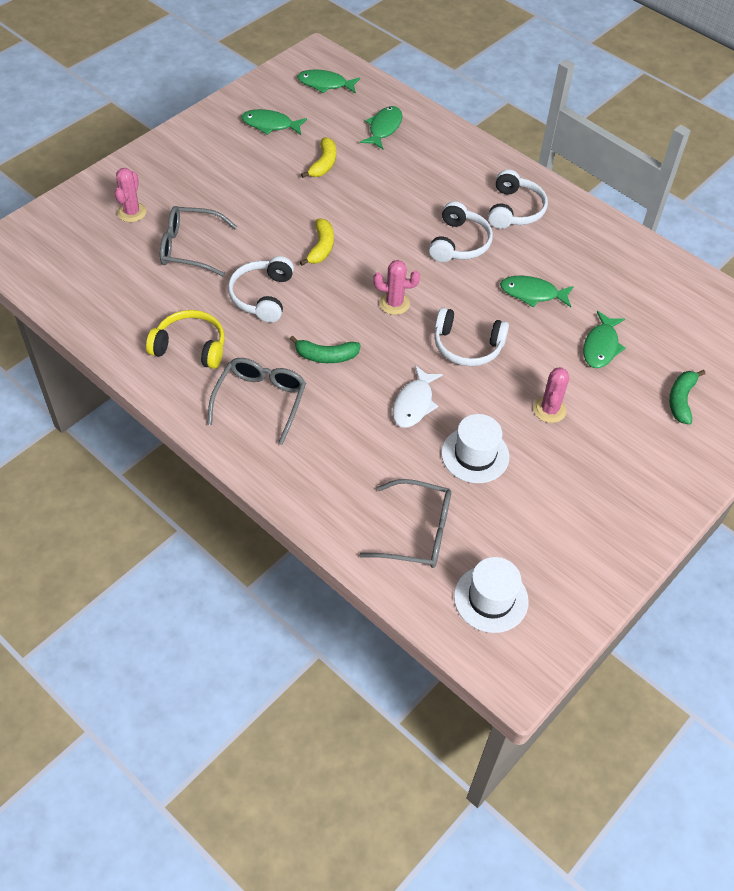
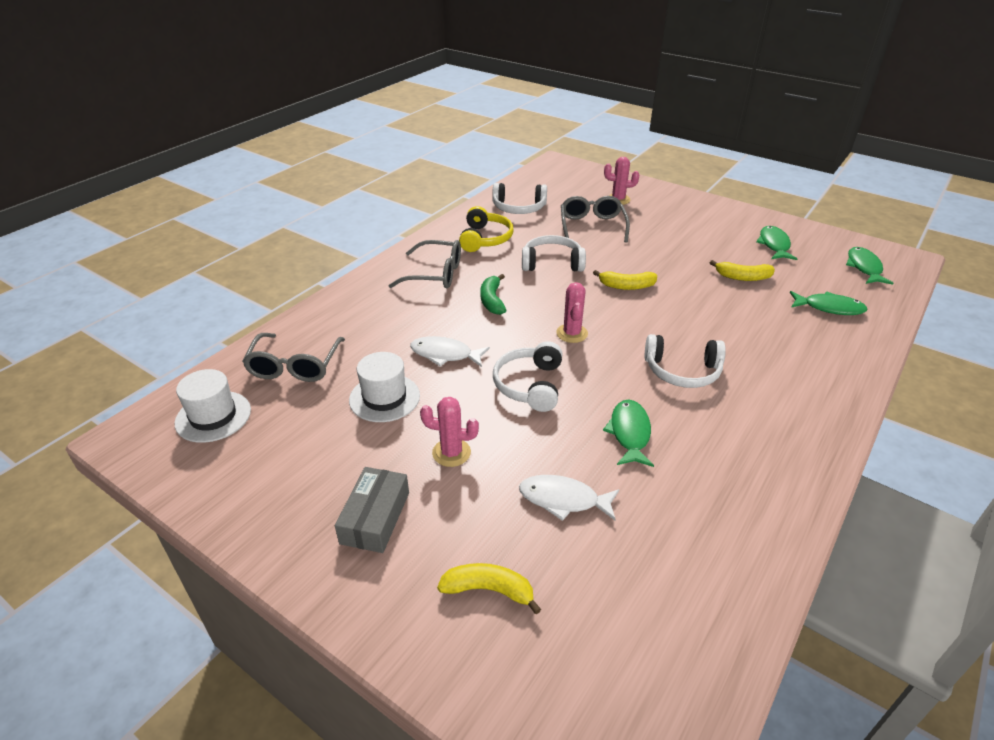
camera: 85 degrees right, 15 degrees down
(514, 210) = (767, 413): white headphones -> white headphones (519, 208)
(601, 346) = (563, 500): green fish -> white fish
(619, 464) = (375, 517): none -> grey box
(681, 400) = (489, 590): green banana -> yellow banana

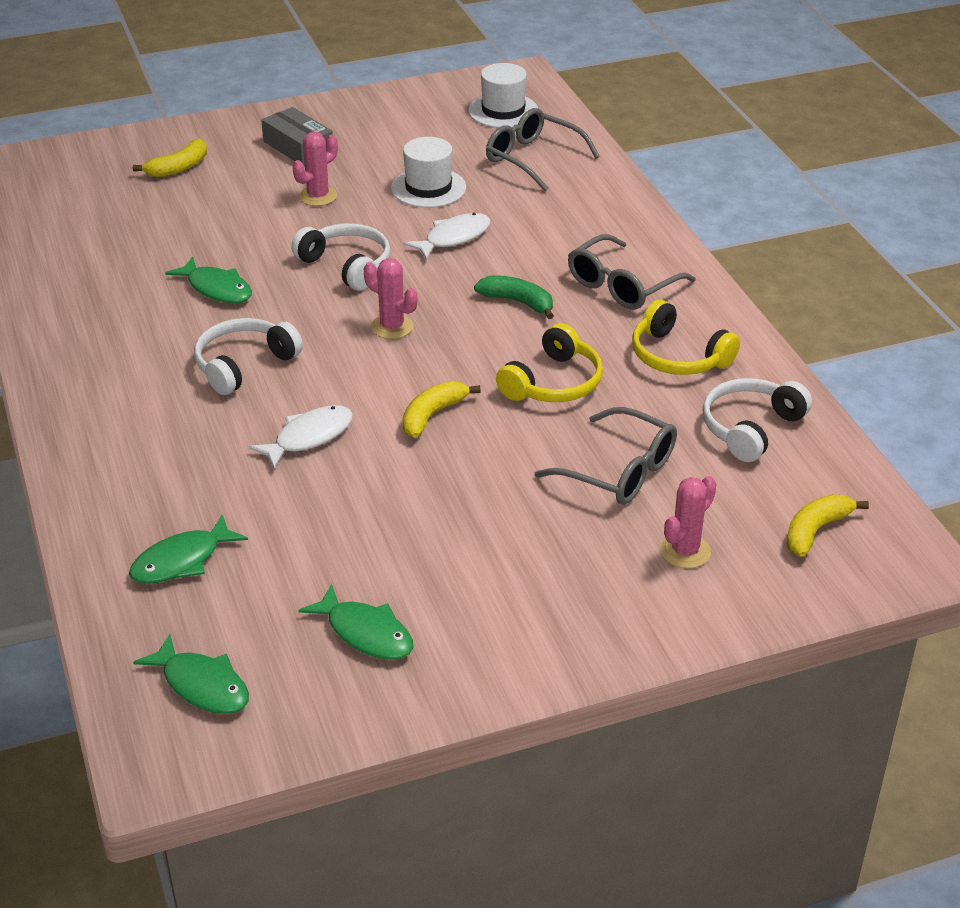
camera: 125 degrees right, 0 degrees up
(552, 263) = (553, 383): white headphones -> yellow headphones
(563, 500) = (201, 225): white fish -> white fish (309, 437)
(742, 277) = (332, 532): yellow banana -> yellow banana (815, 531)

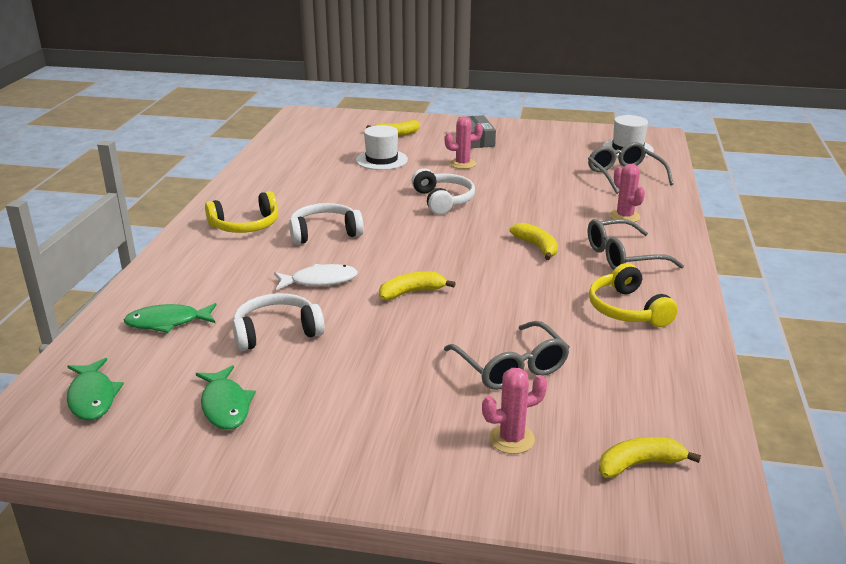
camera: 30 degrees right, 10 degrees down
(217, 288) = (352, 192): green fish -> none
(392, 327) = (437, 238): pink cactus -> pink cactus (624, 216)
(428, 188) = (537, 175): white hat -> white hat (381, 160)
(453, 238) = (527, 203): white fish -> none
(518, 302) = (537, 247): green banana -> yellow banana
(553, 383) = (515, 298): yellow headphones -> yellow headphones (245, 225)
(750, 428) = (645, 372): white headphones -> white headphones (276, 332)

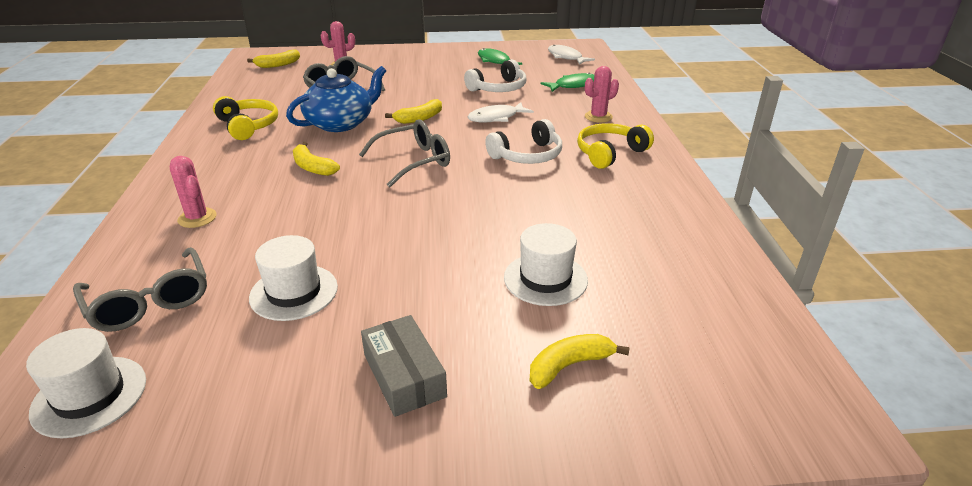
camera: 165 degrees right, 5 degrees up
(92, 397) = (566, 57): green fish -> white fish
(443, 200) = (423, 212): white headphones -> none
(462, 164) = (414, 290): pink cactus -> pink cactus (598, 117)
(510, 298) = (341, 123): none -> blue teapot
(536, 170) = (294, 292): none -> white hat
(623, 257) = (228, 167): grey glasses -> grey glasses (414, 161)

